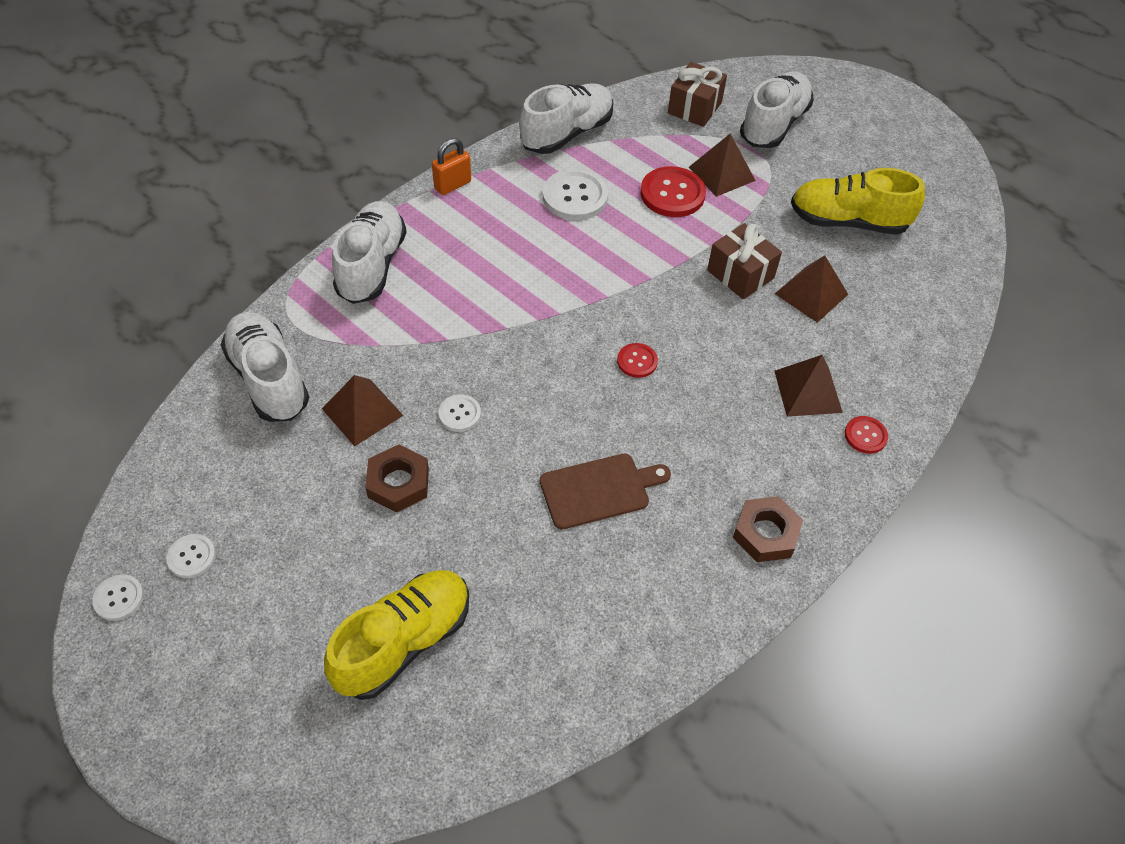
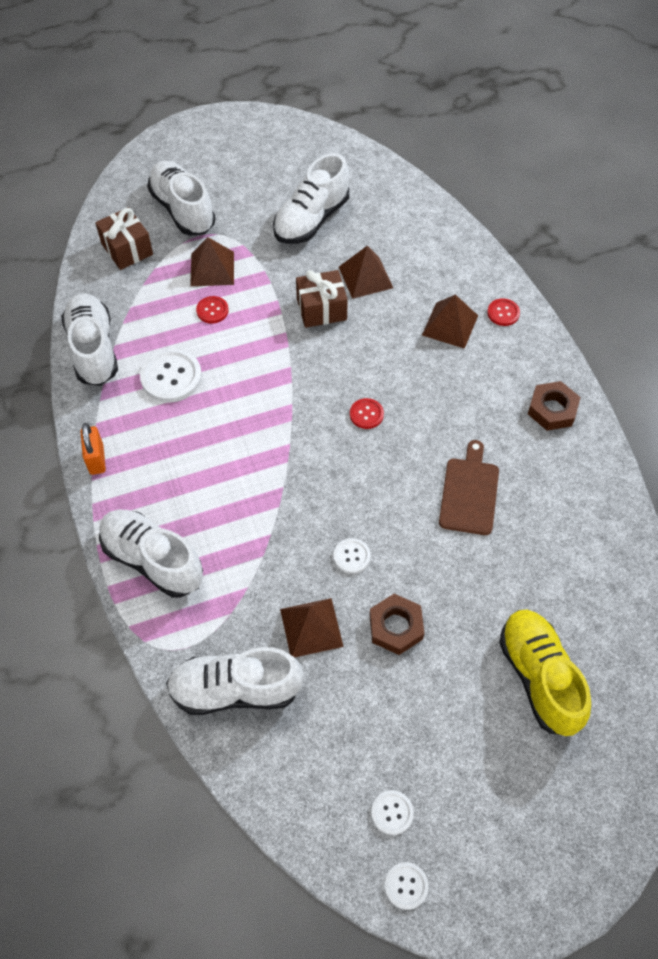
camera: 60 degrees left, 5 degrees up
(672, 194) = (212, 310): red button -> red button, size x0.55
(848, 221) = (311, 219): yellow shoe -> white shoe

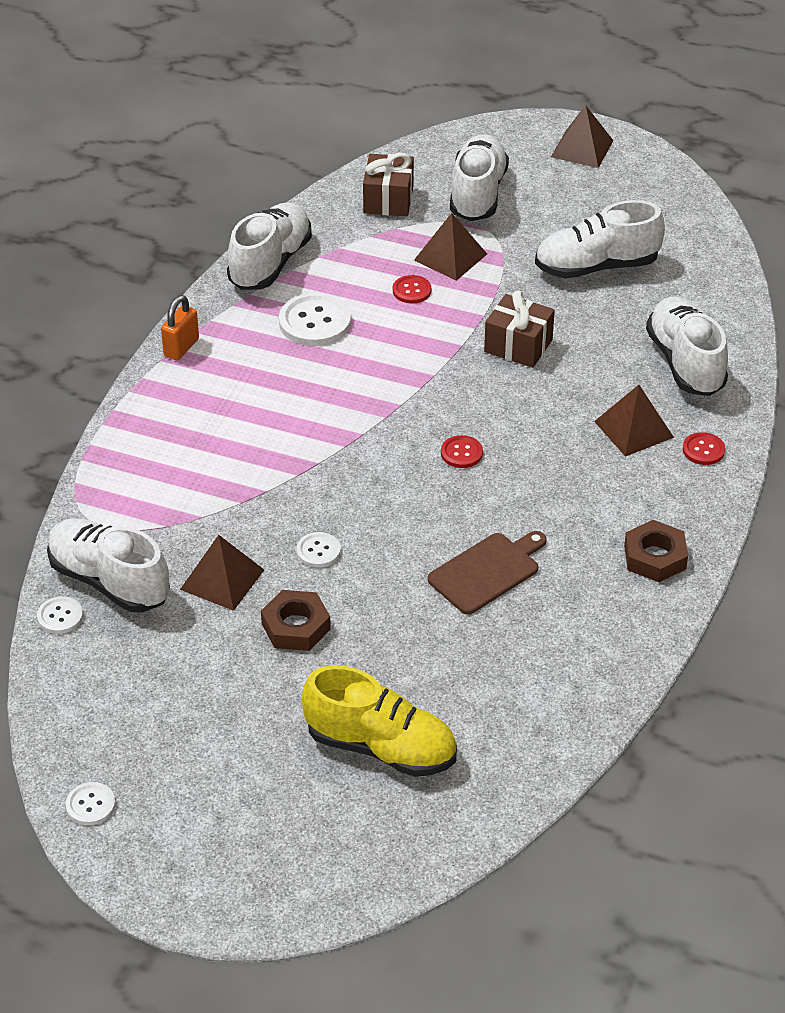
camera: 40 degrees right, 15 degrees down
(153, 560) = (146, 448): white shoe -> white shoe (685, 362)
(365, 277) = (594, 343): brown pyramid -> brown pyramid (582, 148)
(392, 812) = (137, 750): white button -> white button (60, 616)
(539, 677) = (381, 747): yellow shoe -> yellow shoe turned 90 degrees clockwise

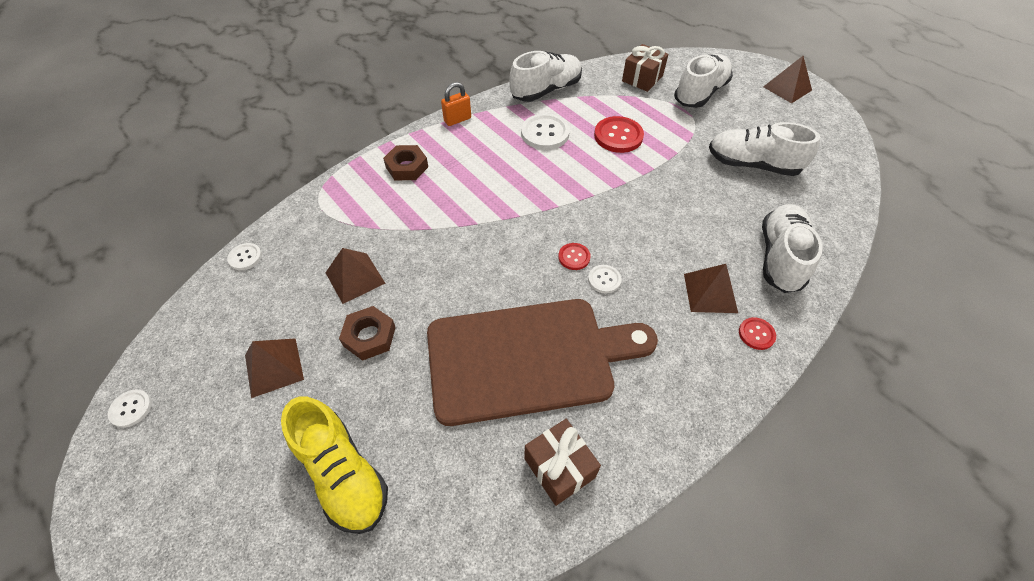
camera: 30 degrees right, 10 degrees up
(109, 581) = (292, 247): white shoe -> none
(318, 551) = (428, 286): white button -> white button (604, 279)
(412, 290) = (618, 136): red button -> red button, size x1.82
(450, 257) = (657, 124): brown pyramid -> brown pyramid (274, 367)
(487, 571) = (528, 358): brown cutting board -> brown cutting board, size x2.15
(518, 346) = (664, 197): brown gift -> brown gift (559, 468)
(655, 557) = (663, 410): brown nut -> brown nut (407, 167)

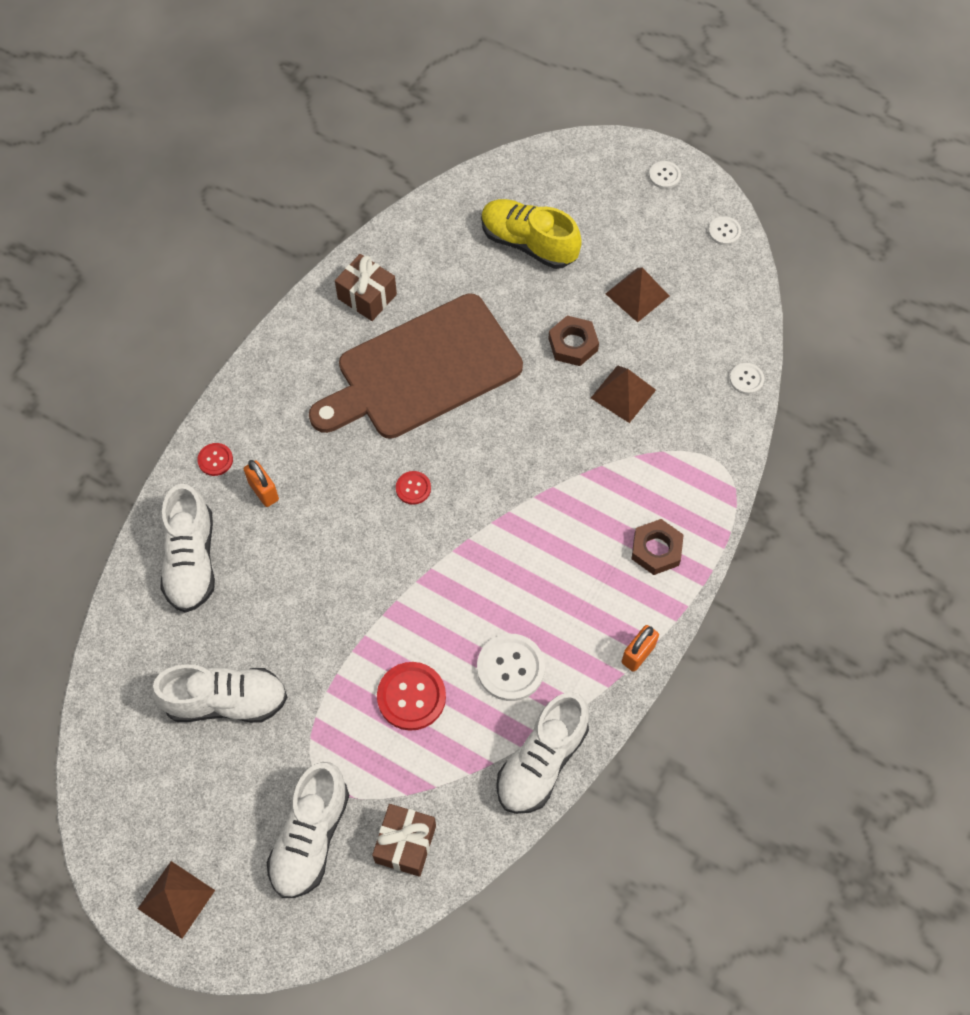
camera: 160 degrees right, 10 degrees up
(604, 279) = (374, 472): white button -> white button (664, 176)
(710, 293) = (263, 491): brown pyramid -> orange padlock

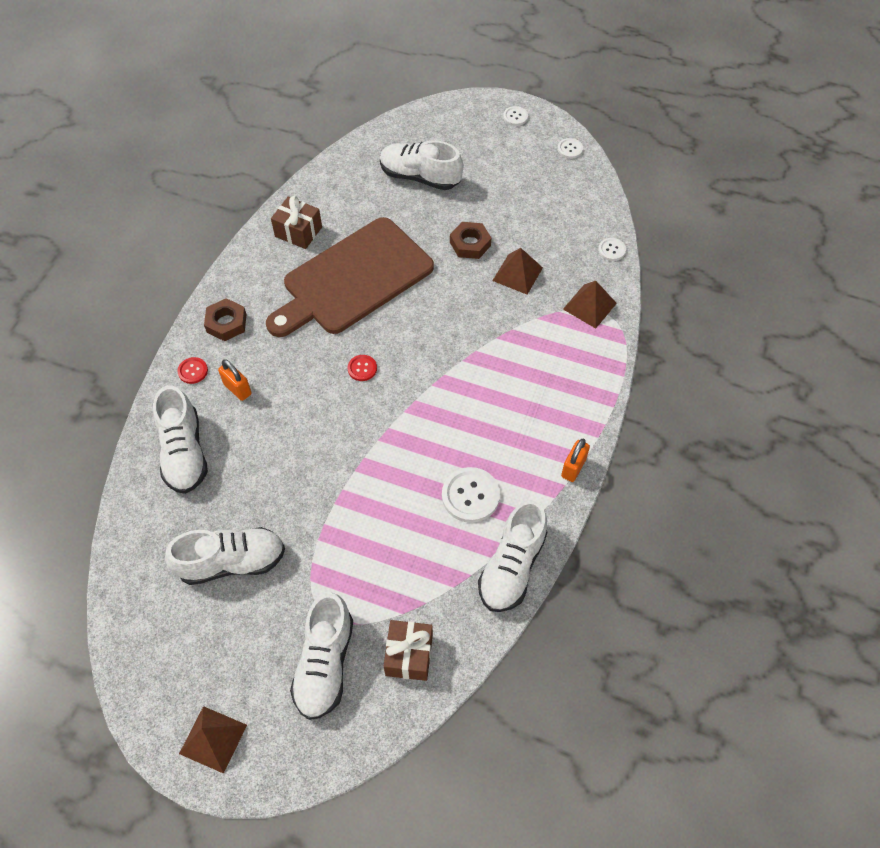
camera: 10 degrees left, 5 degrees down
(411, 697) = (391, 532): red button -> none
(528, 243) = (420, 177): yellow shoe -> white shoe
(637, 294) = (513, 201): brown pyramid -> brown pyramid (589, 306)
(656, 550) = (570, 385): brown nut -> brown nut (226, 323)

